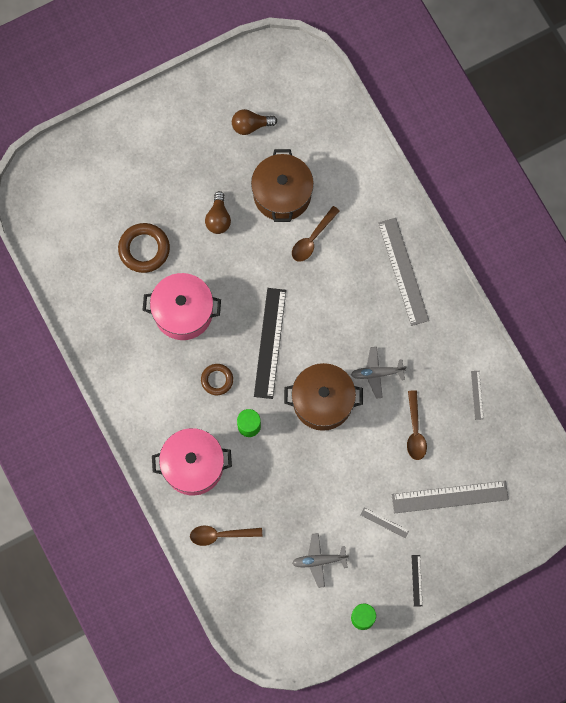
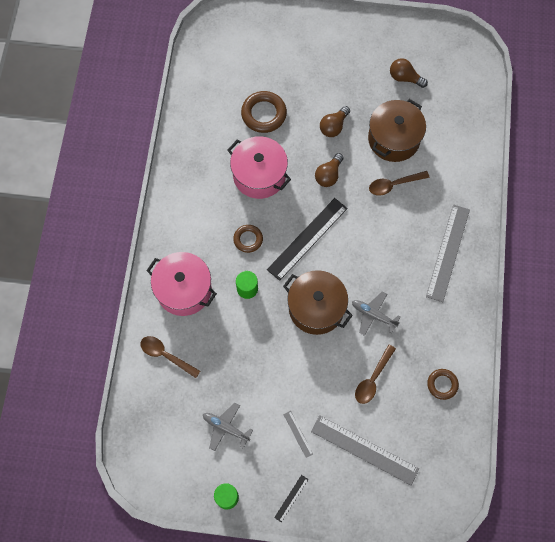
camera: 35 degrees right, 5 degrees down
(247, 269) = (328, 175): none -> brown light bulb
(477, 395) = (442, 384): grey ruler -> brown ring

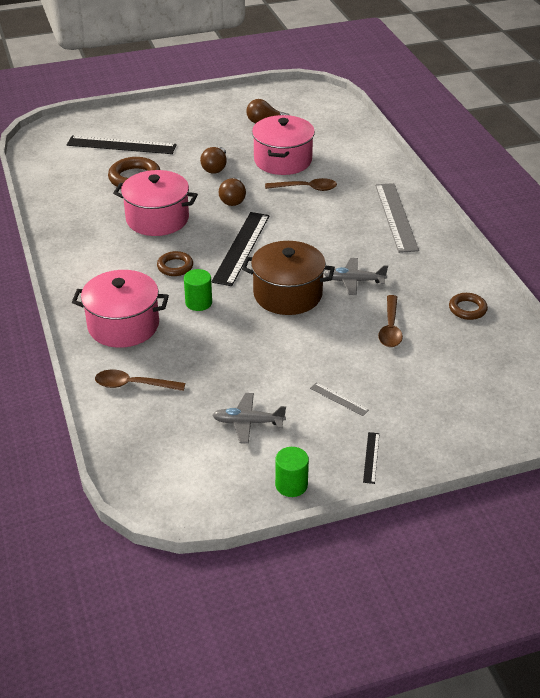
camera: 25 degrees left, 30 degrees down
(271, 63) = (121, 145): none -> black ruler
(364, 450) = (425, 387): grey ruler -> none
(393, 139) = (283, 160): brown pot -> pink pot
(394, 184) = (306, 188): brown spoon -> brown spoon turned 135 degrees counterclockwise

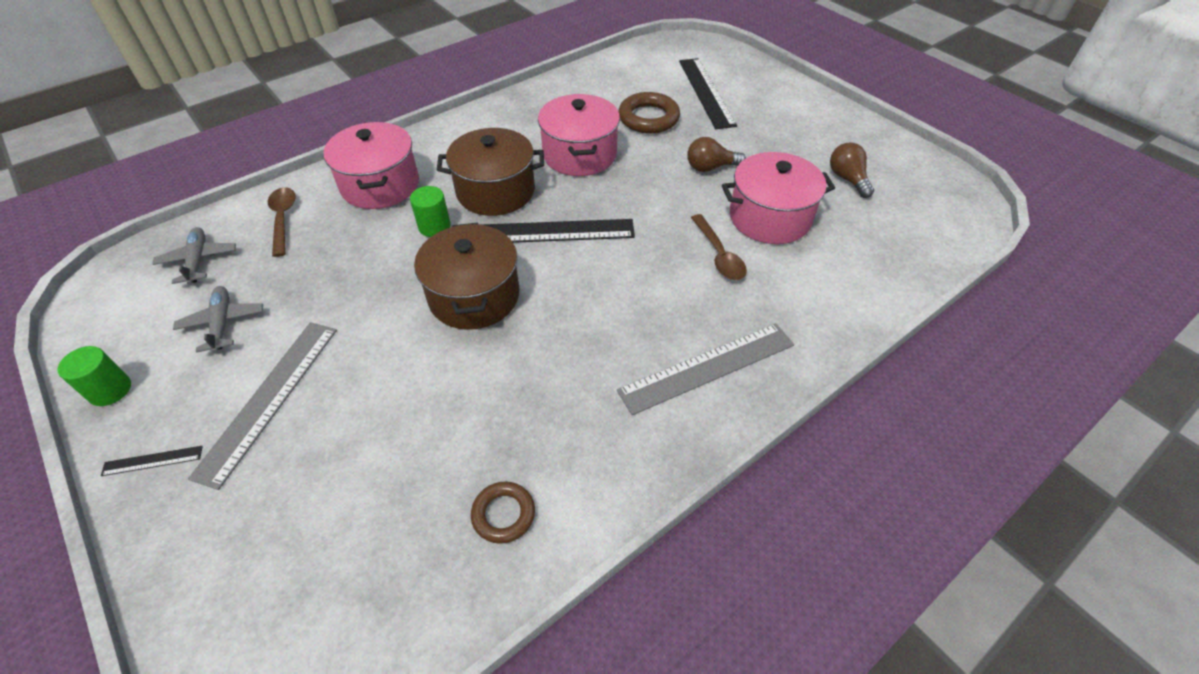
camera: 70 degrees right, 10 degrees up
(175, 266) = (495, 191): brown ring -> brown pot
(233, 200) = (652, 199): brown light bulb -> none
(339, 399) = (269, 398): grey ruler -> grey ruler, size x2.28
(354, 281) = (526, 355): grey plane -> grey plane (198, 260)
(390, 328) = (430, 421): brown spoon -> none

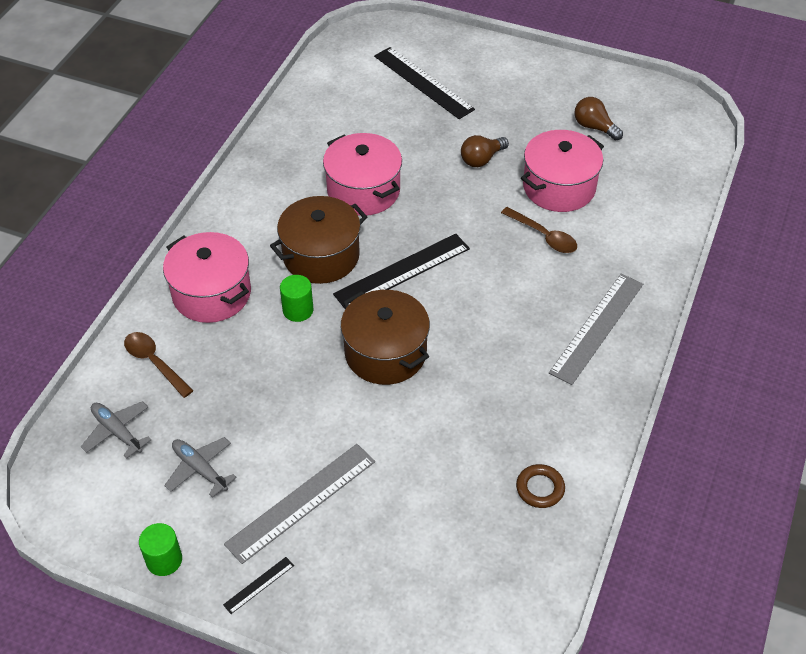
camera: 30 degrees left, 0 degrees up
(269, 398) = (301, 502): grey ruler -> grey ruler turned 60 degrees clockwise
(648, 118) = (394, 130): brown ring -> none

